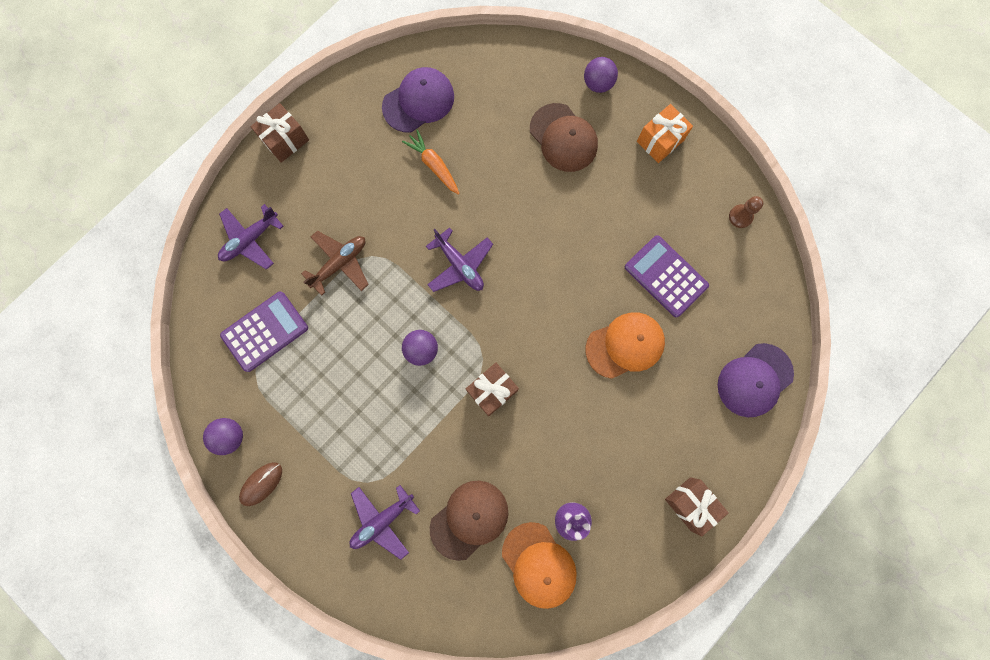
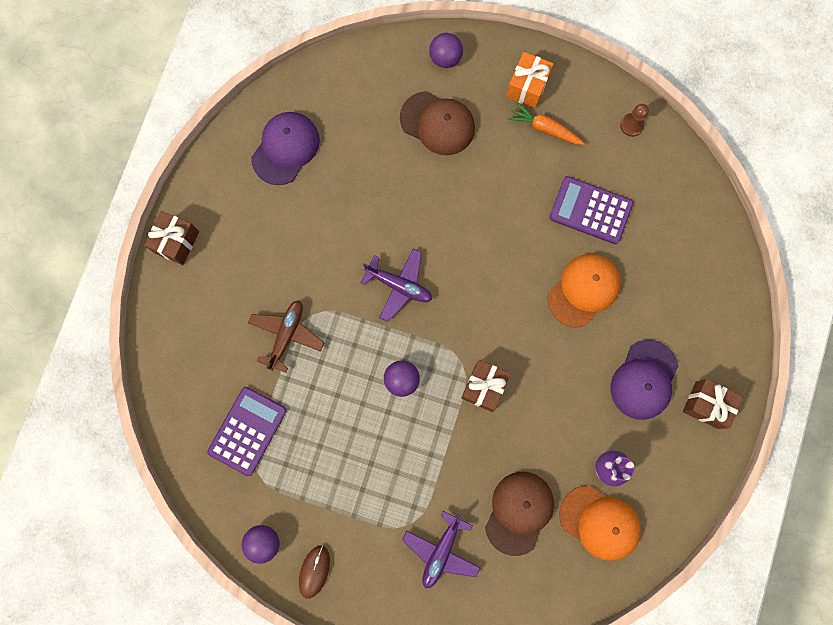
camera: 25 degrees left, 0 degrees up
(250, 240) = (190, 351): purple plane -> none
(433, 165) = (329, 203): orange carrot -> orange carrot (544, 128)
(754, 380) = (712, 268): purple cap -> purple cap (644, 380)

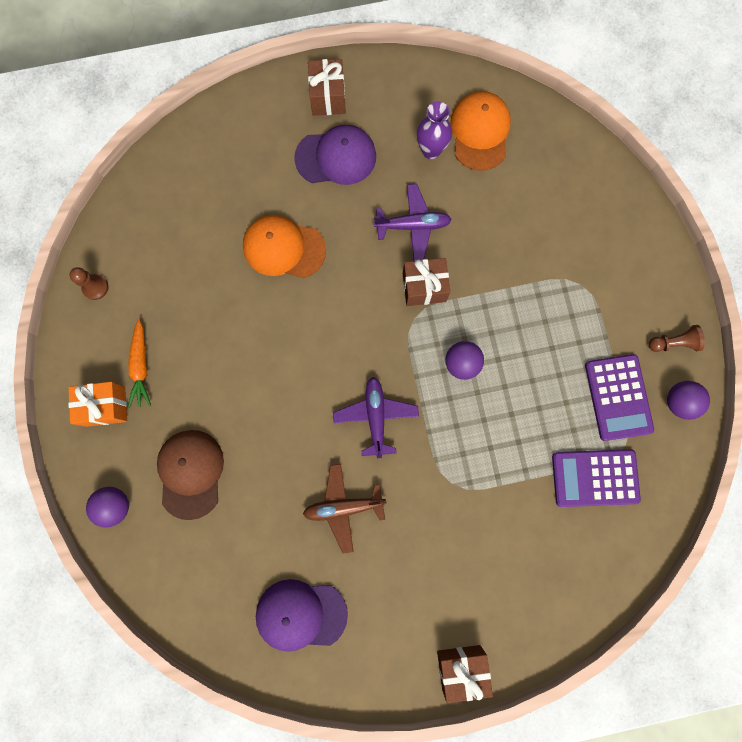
camera: 120 degrees left, 0 degrees up
(286, 335) = (486, 496): brown plane -> brown plane (343, 507)
(314, 571) = (673, 343): brown mouse -> brown pawn
(441, 551) = (586, 246): purple plane -> purple plane (413, 225)
(519, 512) = (513, 200): brown cap -> none
(590, 210) = (203, 281): purple calculator -> purple calculator (618, 397)

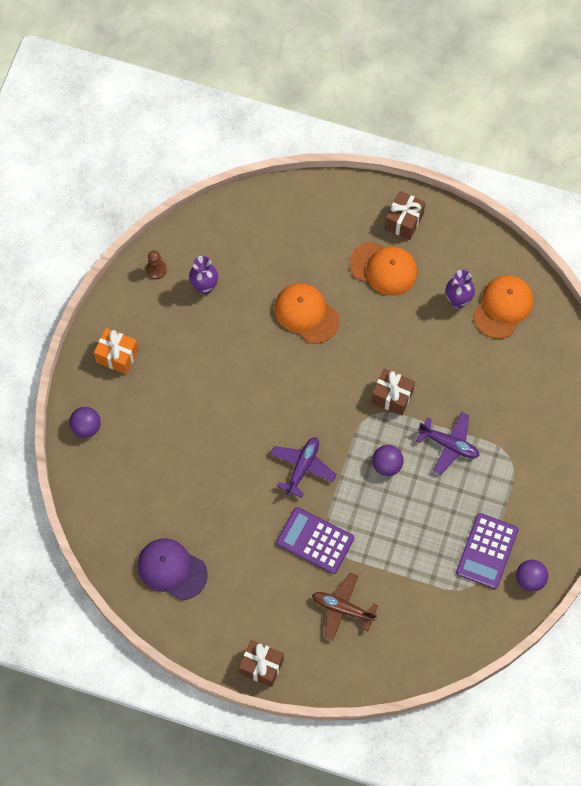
camera: 30 degrees right, 10 degrees down
(141, 366) = (157, 342): orange carrot -> none
(159, 278) = (204, 287): none -> purple vase
(191, 473) = (150, 434): brown cap -> none
(336, 157) = (383, 268): purple cap -> orange cap
(343, 507) = (243, 516): brown plane -> brown plane (342, 608)
(413, 225) = (410, 348): purple plane -> purple plane (449, 444)
(595, 478) = (434, 596): purple calculator -> purple calculator (315, 540)
(673, 343) = (552, 536): brown pawn -> none

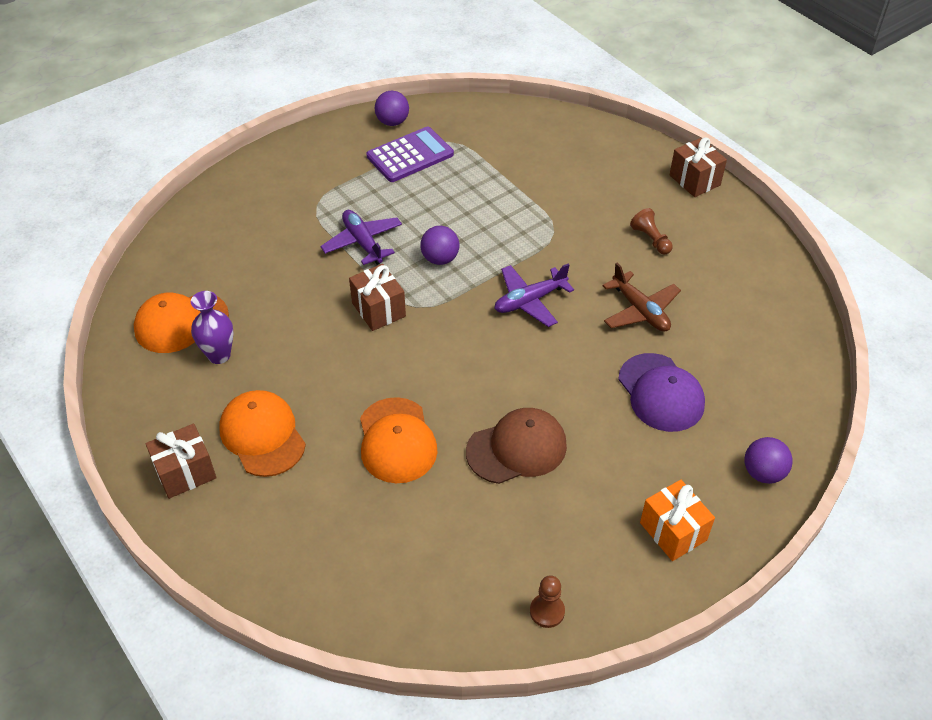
camera: 145 degrees left, 20 degrees down
(172, 569) = (739, 289): purple cap -> purple cap (661, 393)
(204, 287) = (497, 547): purple vase -> none
(235, 353) = (517, 448): none -> brown cap
(257, 579) = (651, 239): none -> brown pawn
(315, 540) = (567, 239): purple calculator -> none
(342, 608) = (582, 181): brown plane -> brown plane (640, 310)

